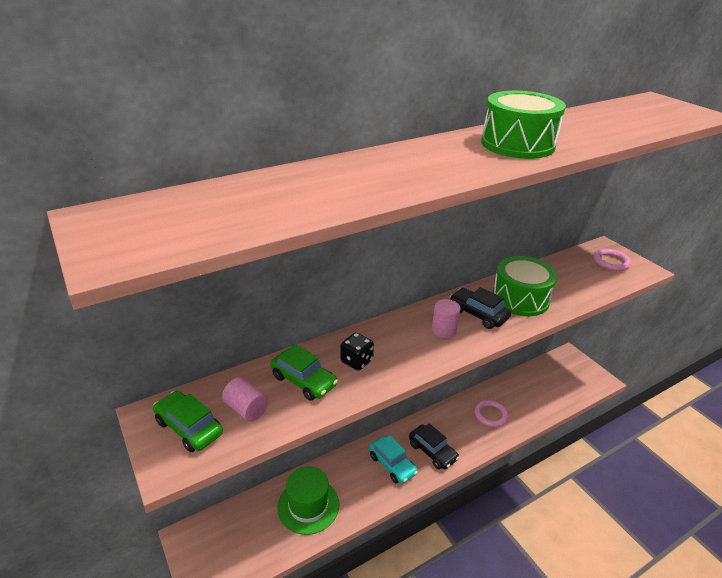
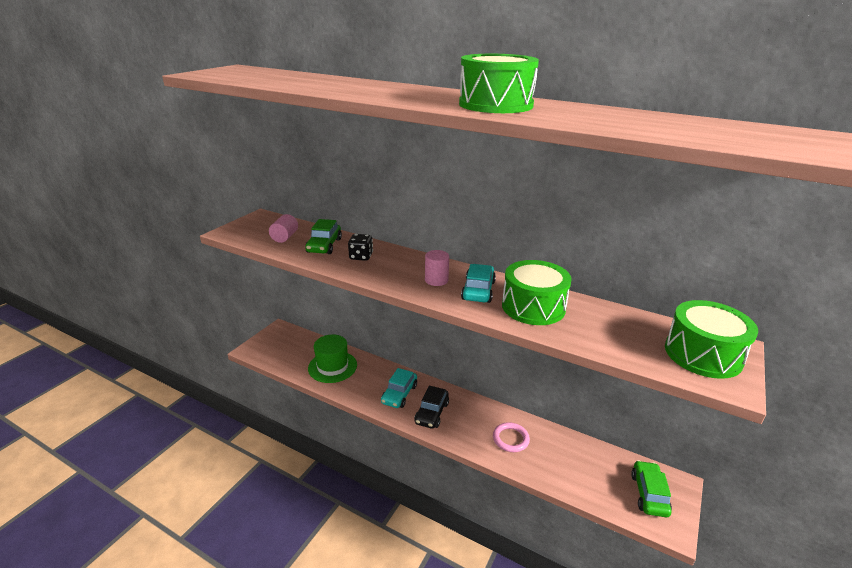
camera: 60 degrees right, 5 degrees down
(189, 427) = (258, 228): green car -> green car (649, 494)
(478, 314) = (478, 290): black car -> turquoise car
(611, 262) = (703, 354): pink ring -> green drum

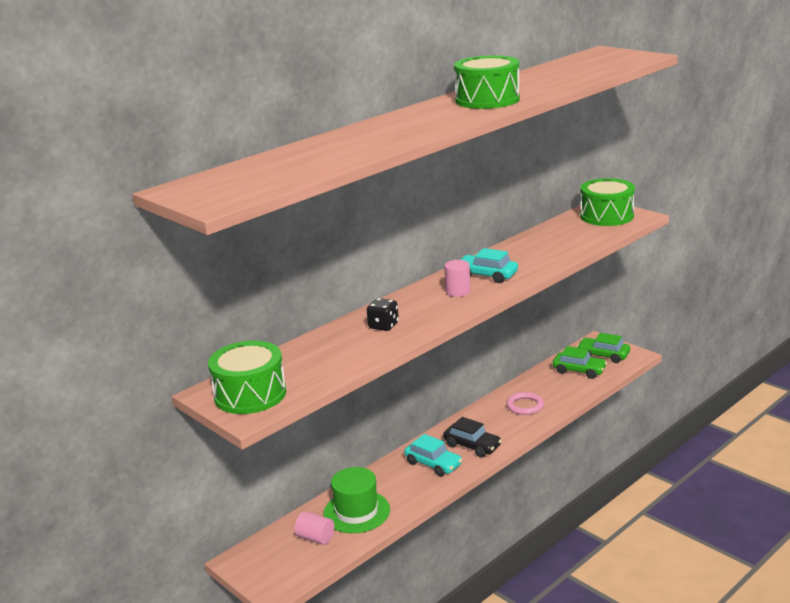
camera: 70 degrees left, 5 degrees down
(285, 237) = (296, 372): pink cylinder -> pink cylinder (315, 538)
(324, 245) = (340, 346): green car -> green car (579, 371)
(533, 307) = (524, 257): green drum -> green drum (250, 394)

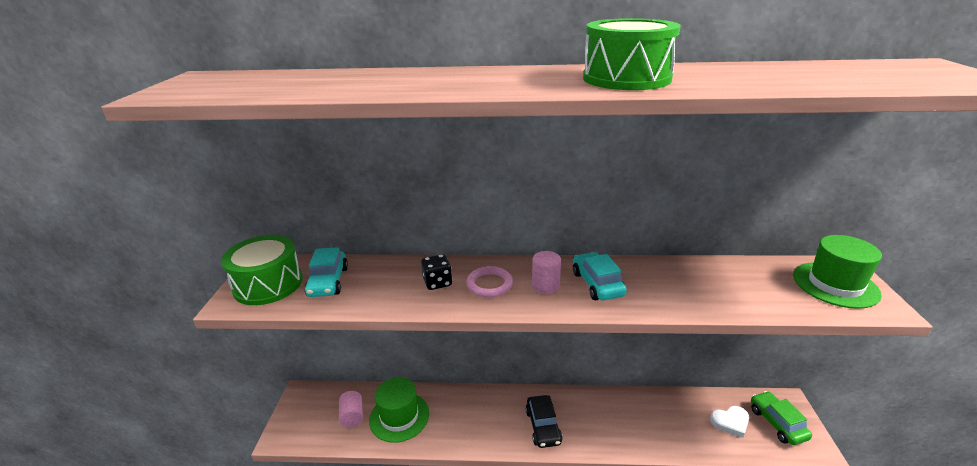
camera: 45 degrees right, 5 degrees up
(433, 464) = (495, 419): turquoise car -> turquoise car (328, 282)
(525, 406) = (634, 421): pink ring -> pink ring (489, 284)
(579, 371) = (730, 422): green car -> white heart
(606, 216) = (835, 284): green drum -> green hat

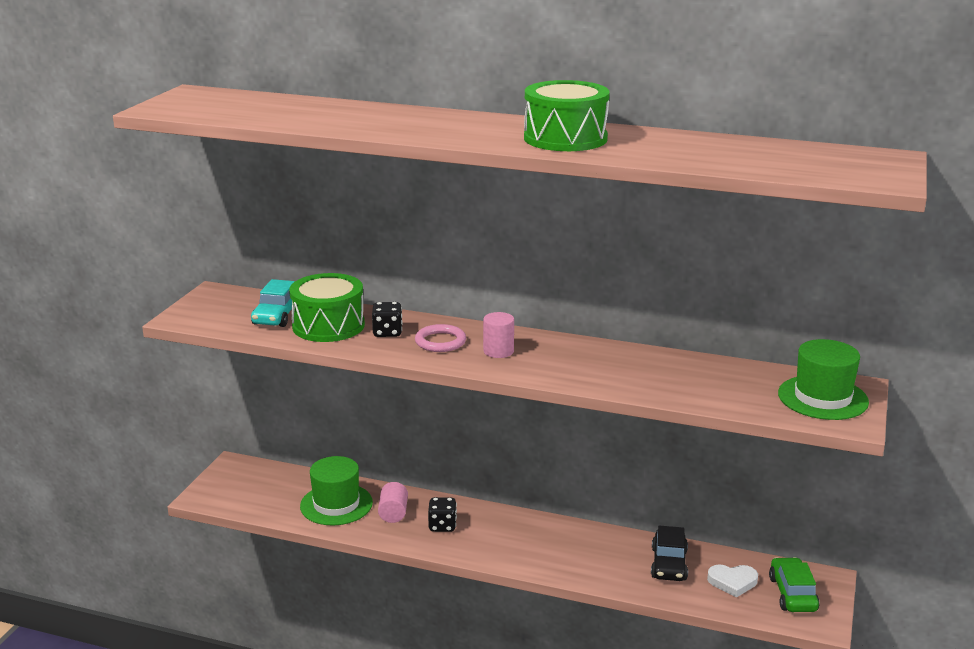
camera: 15 degrees right, 5 degrees down
(268, 284) = (218, 309): green drum -> green drum (328, 325)
(352, 416) = (284, 494): pink cylinder -> pink cylinder (393, 513)
(492, 419) = (442, 526): none -> black dice
(543, 426) = (498, 543): black car -> black car (669, 564)
(597, 284) = (555, 358): turquoise car -> none

